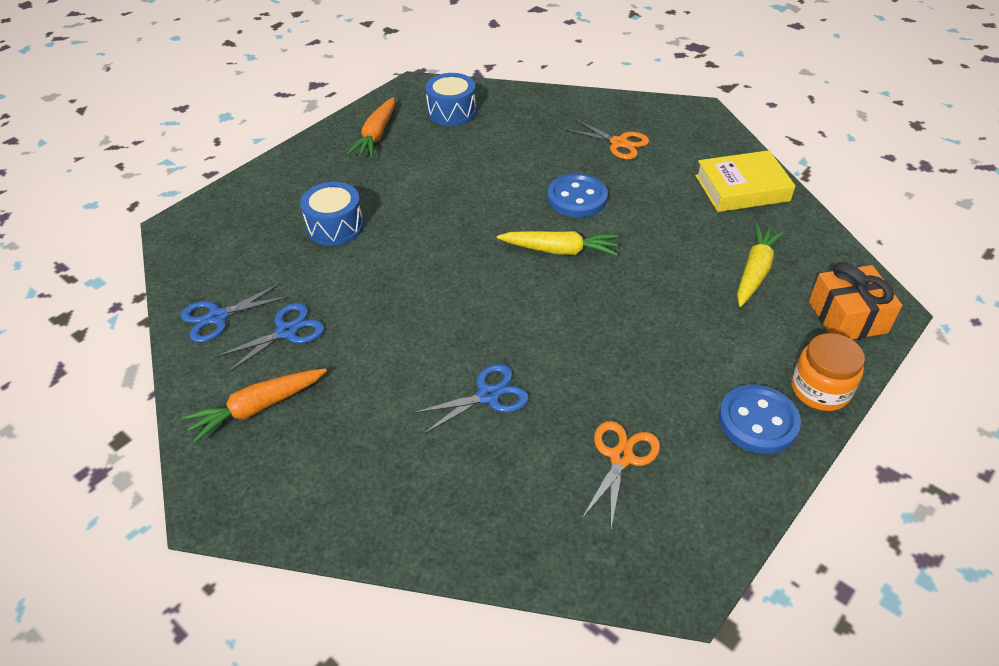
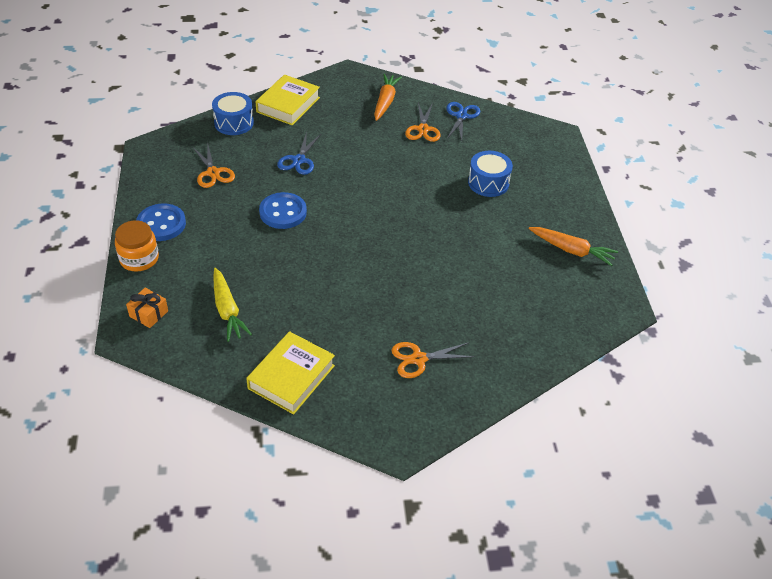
camera: 130 degrees right, 0 degrees up
(287, 331) = (423, 129): blue scissors -> orange scissors
(376, 135) = (571, 250): orange carrot -> orange carrot turned 150 degrees clockwise
(383, 510) = (288, 105): none -> yellow book
(452, 112) = (562, 303): blue drum -> blue drum (234, 123)
(560, 250) = (354, 248): yellow carrot -> none
(577, 198) = (389, 290): blue button -> blue button (283, 212)
(847, 317) = (149, 314): orange gift -> orange gift, size x0.63

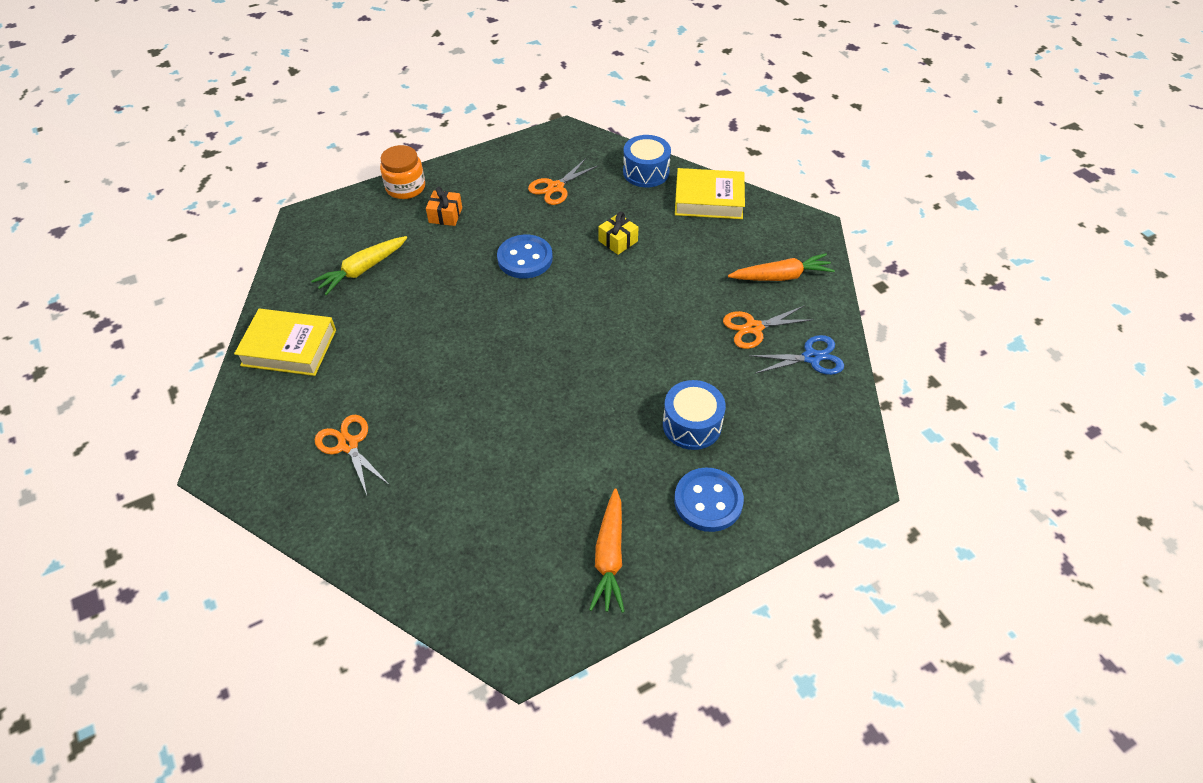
camera: 70 degrees right, 5 degrees up
(149, 314) = (337, 221): orange gift -> orange gift (445, 215)
(161, 224) = (460, 183): blue button -> blue button (708, 501)
(299, 160) = (618, 241): blue scissors -> yellow gift

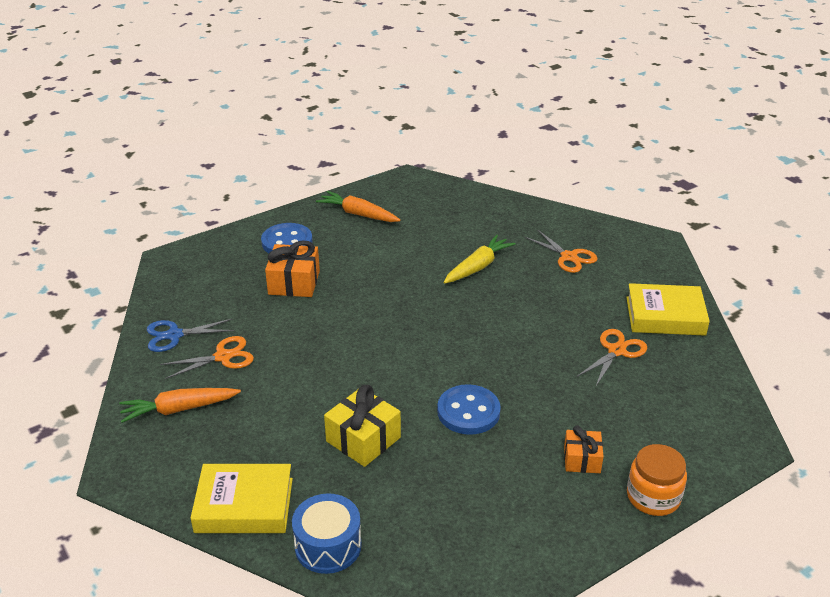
camera: 175 degrees right, 15 degrees down
(362, 270) = (642, 388): yellow carrot -> yellow carrot (478, 267)
(555, 187) = (452, 510): orange scissors -> orange scissors (616, 351)
(609, 556) = (358, 214): orange carrot -> orange carrot turned 60 degrees counterclockwise
(618, 241) = (363, 439): yellow gift -> yellow gift, size x1.59
(692, 425) = (294, 283): blue drum -> orange gift

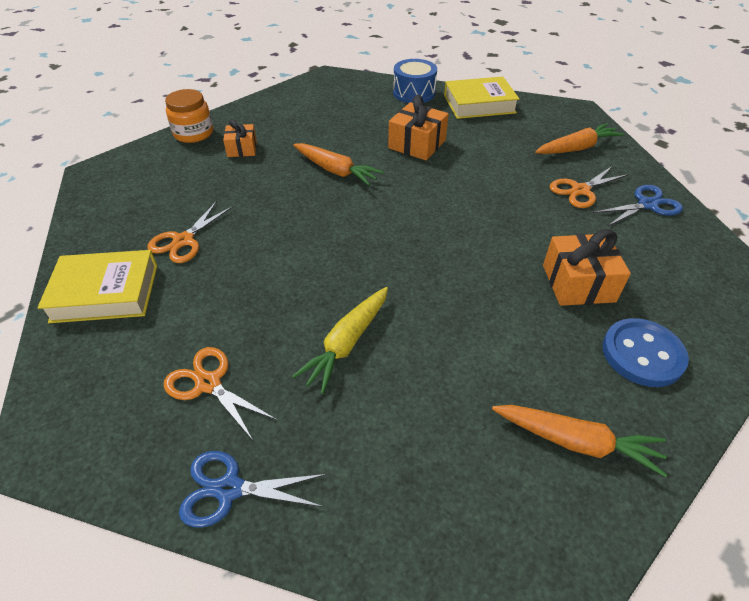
camera: 170 degrees right, 10 degrees up
(363, 439) = (417, 144): yellow gift -> orange gift
(468, 412) = (336, 171): blue button -> orange carrot
(547, 217) = (229, 489): none -> blue scissors

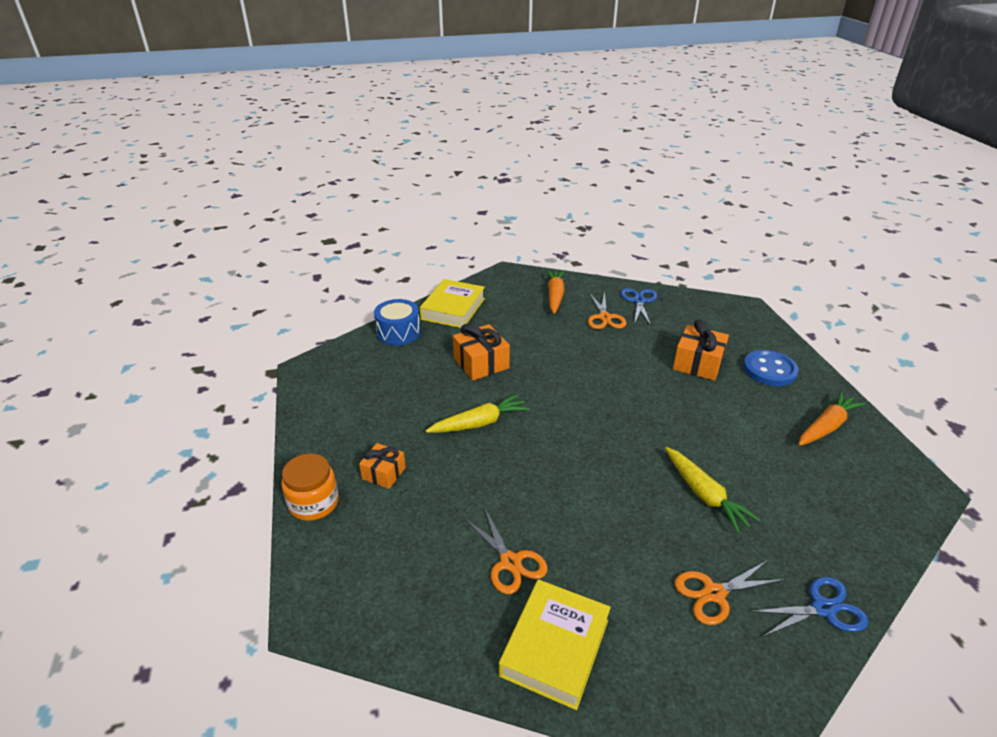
camera: 60 degrees left, 10 degrees down
(229, 489) = (823, 608): blue scissors -> blue scissors turned 135 degrees counterclockwise
(336, 171) = (479, 423): orange carrot -> yellow carrot

